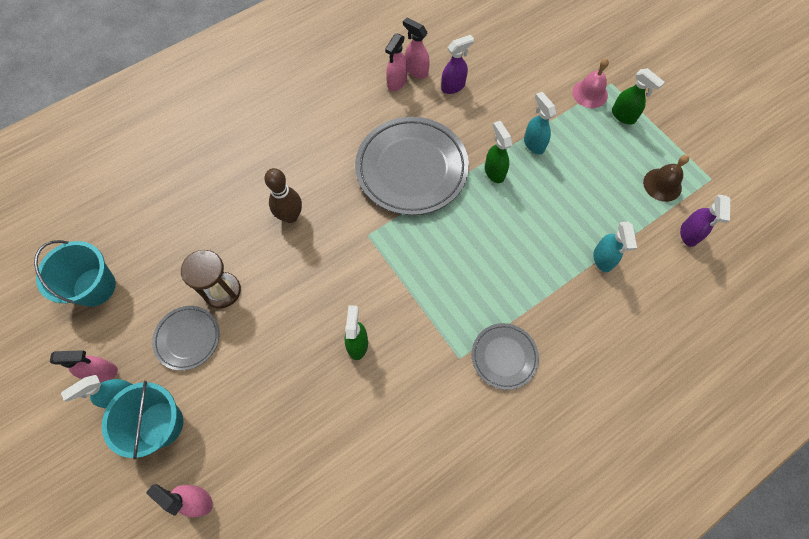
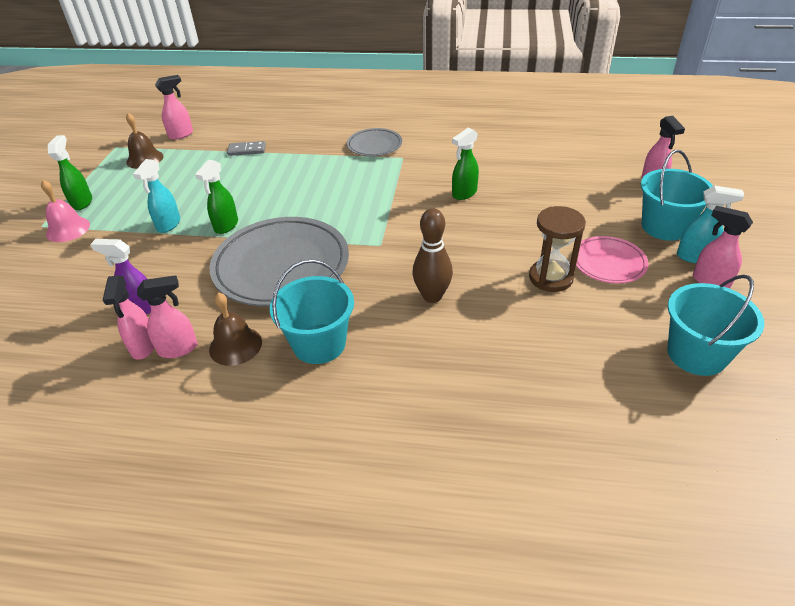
camera: 135 degrees left, 25 degrees down
(188, 338) = (608, 263): grey plate -> pink plate
(325, 137) = (319, 344): none -> turquoise bucket
(369, 105) = (235, 345): none -> brown bell
(603, 259) = (247, 150): turquoise spray bottle -> grey domino
(689, 234) = (181, 135): purple spray bottle -> pink spray bottle

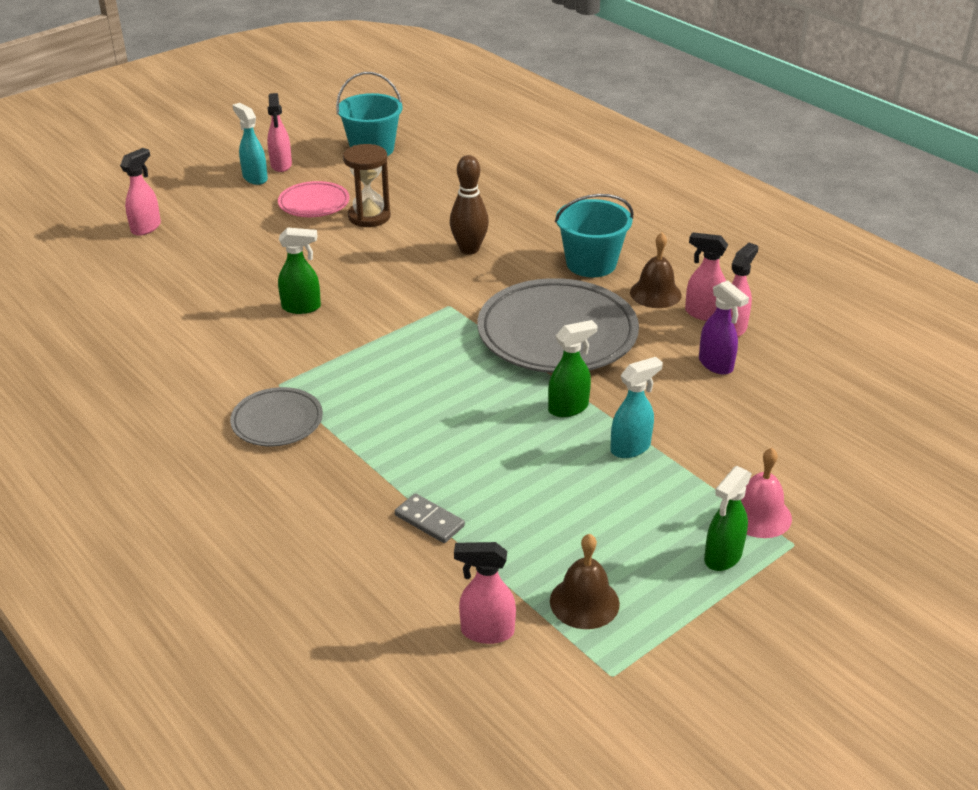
camera: 140 degrees left, 5 degrees down
(664, 227) = (224, 200): turquoise bucket -> none

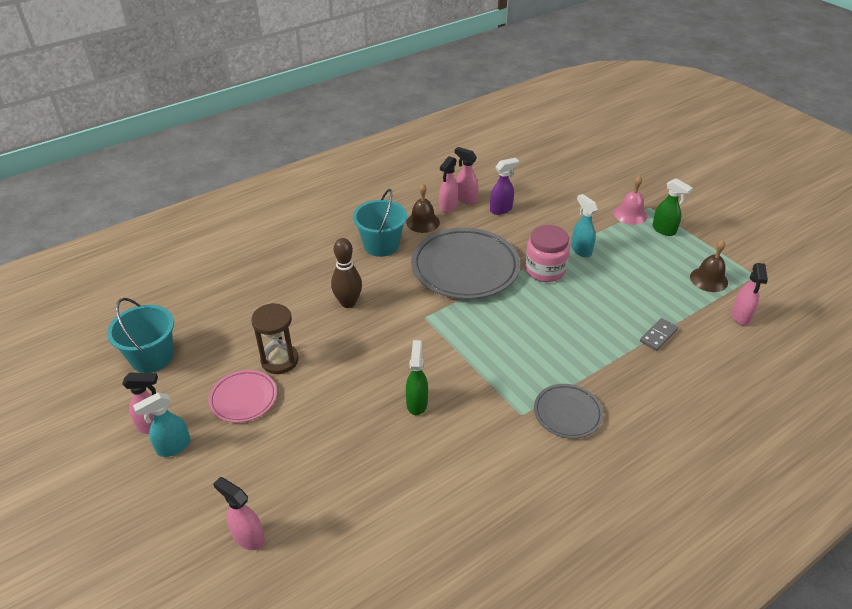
camera: 85 degrees left, 5 degrees up
(569, 408) = (545, 270): green spray bottle -> pink jar

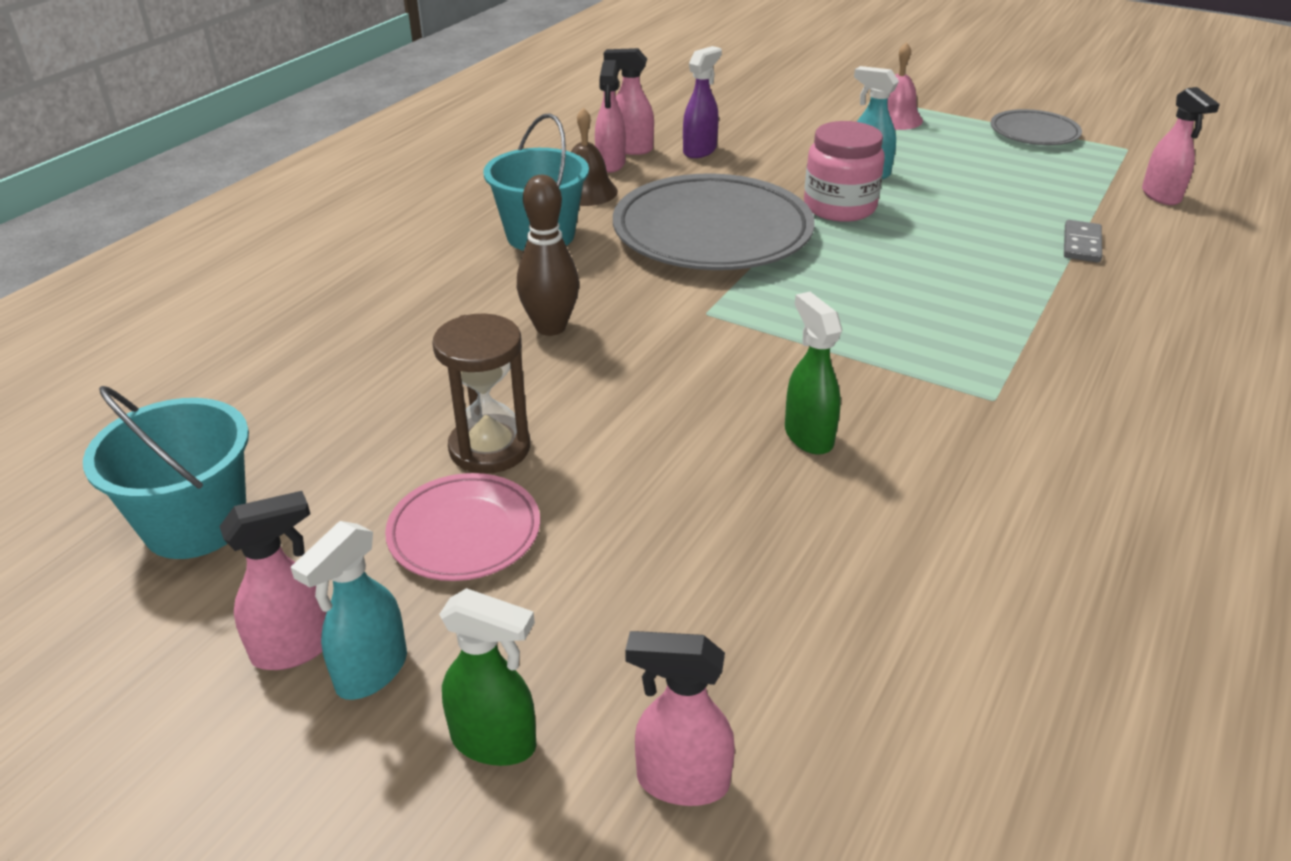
camera: 25 degrees left, 5 degrees down
(567, 413) = (1060, 376): grey plate -> grey plate (1034, 133)
(664, 230) = (959, 126): green spray bottle -> green spray bottle (495, 742)
(708, 279) = (1075, 166): brown bell -> none

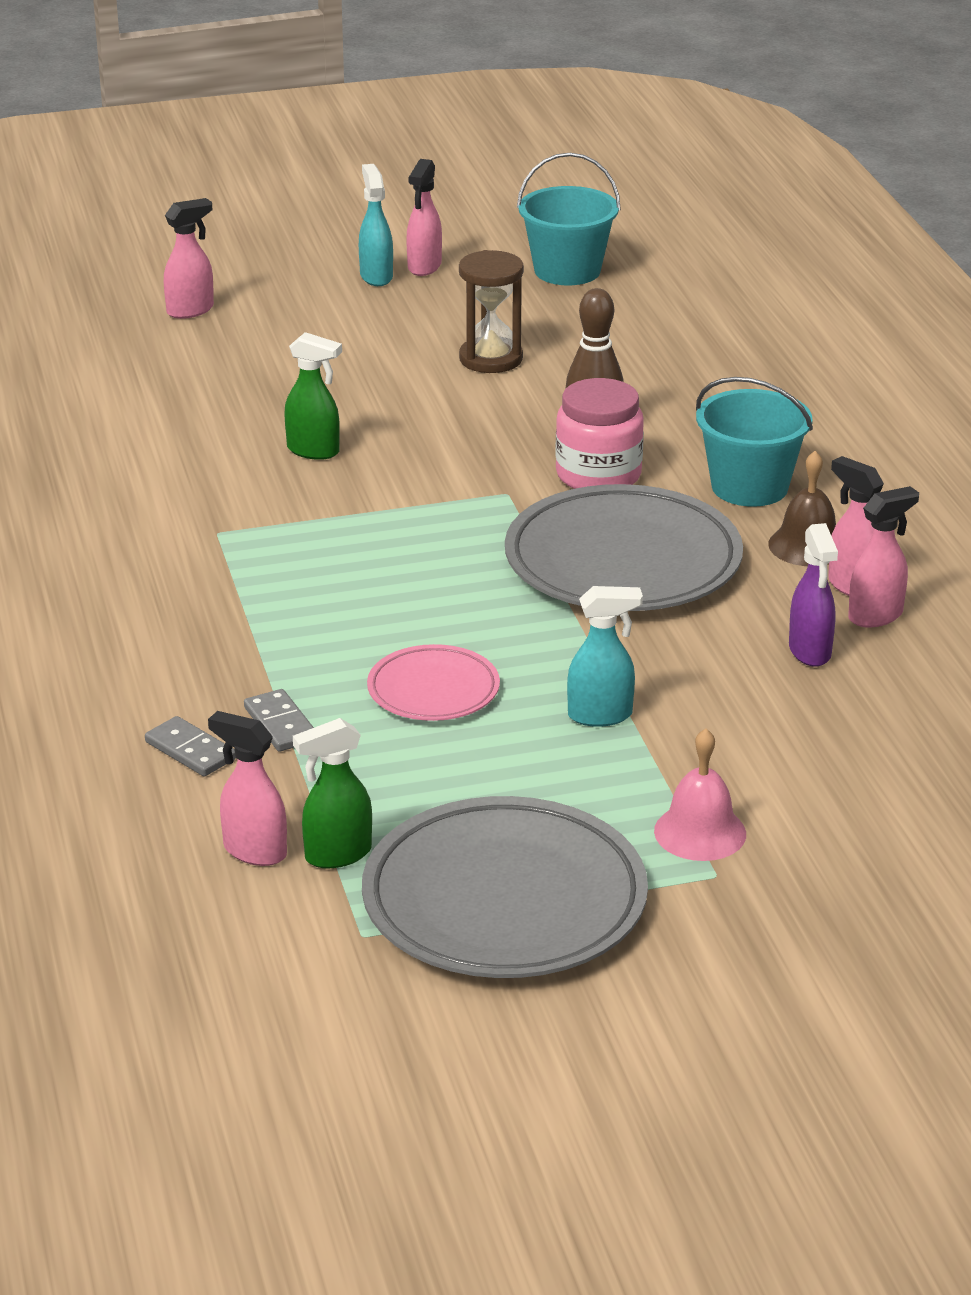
camera: 135 degrees right, 5 degrees down
(464, 533) = (429, 326): pink plate -> pink plate (433, 690)
(495, 742) = (286, 286): green spray bottle -> green spray bottle (337, 855)
(839, 207) = (560, 650): pink jar -> pink jar (598, 475)
(1034, 133) = (504, 901): grey plate -> grey plate, size x1.93
(1162, 255) = (190, 750): none -> grey domino

